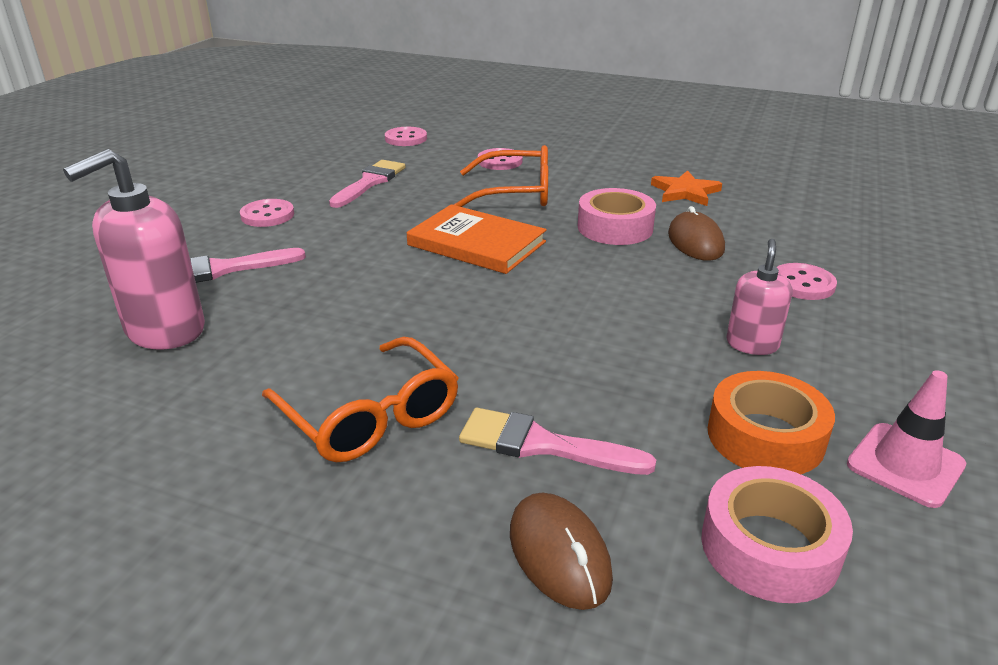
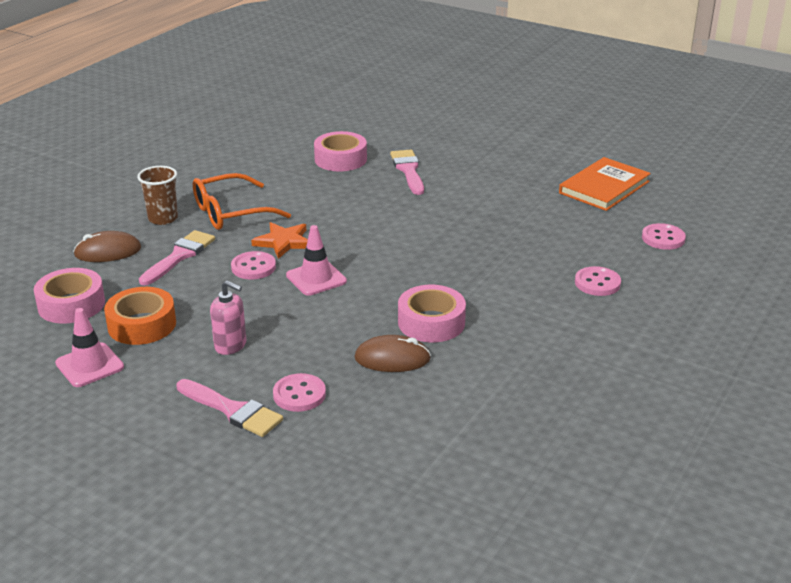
camera: 100 degrees right, 0 degrees up
(164, 330) = (340, 159): pink soap dispenser -> pink tape
(267, 215) = (489, 180): pink button -> pink button (253, 267)
(370, 182) = (549, 218): pink brush -> pink brush (232, 410)
(402, 504) = (163, 218): none -> brown cup
(476, 244) = (419, 256): orange book -> orange book (604, 187)
(514, 193) = (516, 283): orange glasses -> none
(557, 304) = (316, 278): none -> pink traffic cone
(685, 192) = (504, 378): orange star -> orange star (283, 242)

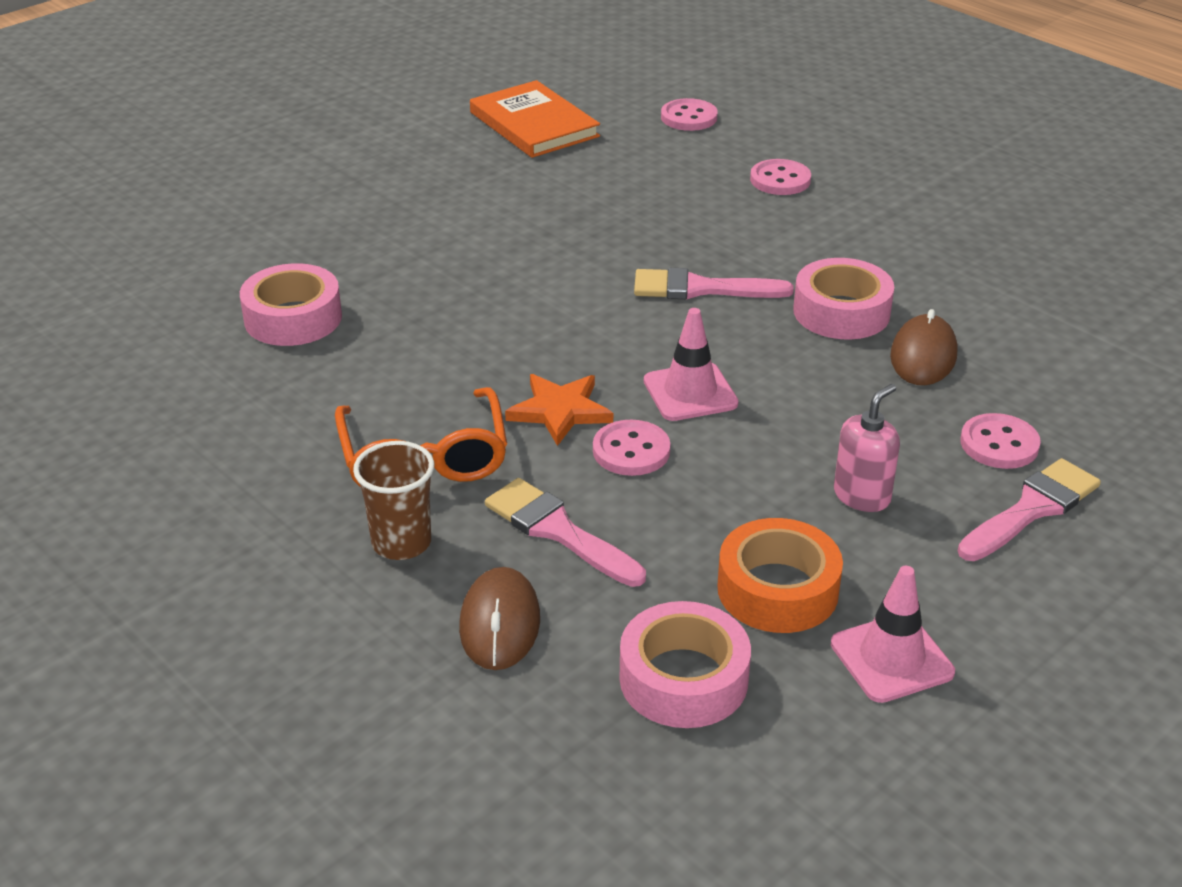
camera: 75 degrees left, 5 degrees up
(408, 170) = (380, 261): pink brush -> pink brush (700, 288)

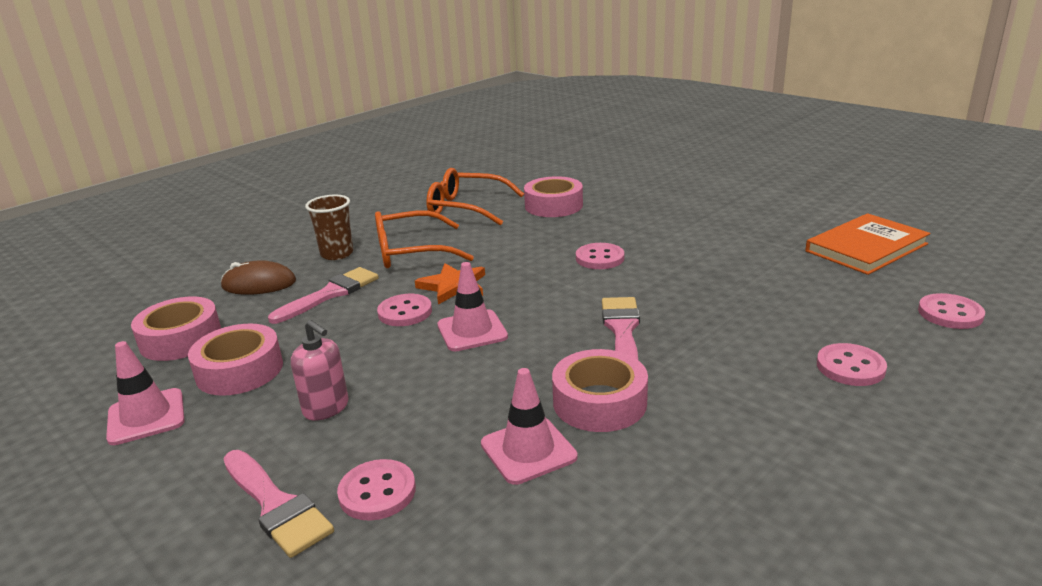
camera: 90 degrees right, 10 degrees down
(255, 405) = (467, 208): none -> orange glasses
(505, 290) = (599, 258): none -> pink button
(777, 589) = (240, 370): orange tape -> pink tape
(923, 355) = (528, 450): brown mouse -> pink traffic cone

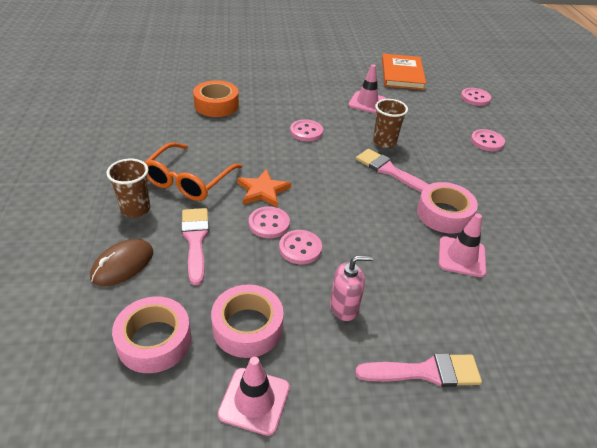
camera: 55 degrees left, 15 degrees up
(377, 492) = (449, 325): pink button -> pink button (300, 248)
(467, 208) = (161, 129): orange glasses -> none
(472, 331) = (326, 213): pink traffic cone -> pink traffic cone (367, 102)
(553, 206) = (216, 105): pink tape -> orange tape
(677, 303) = (384, 142): none -> brown cup

